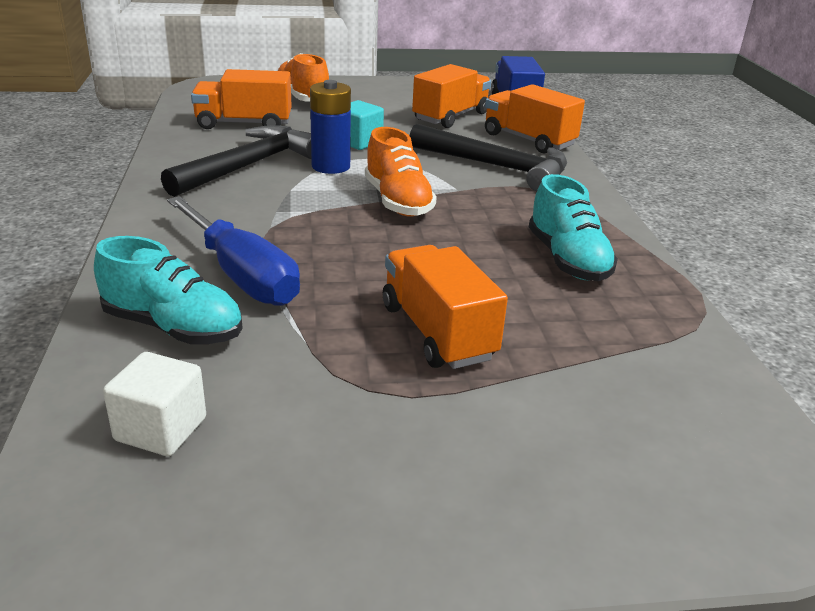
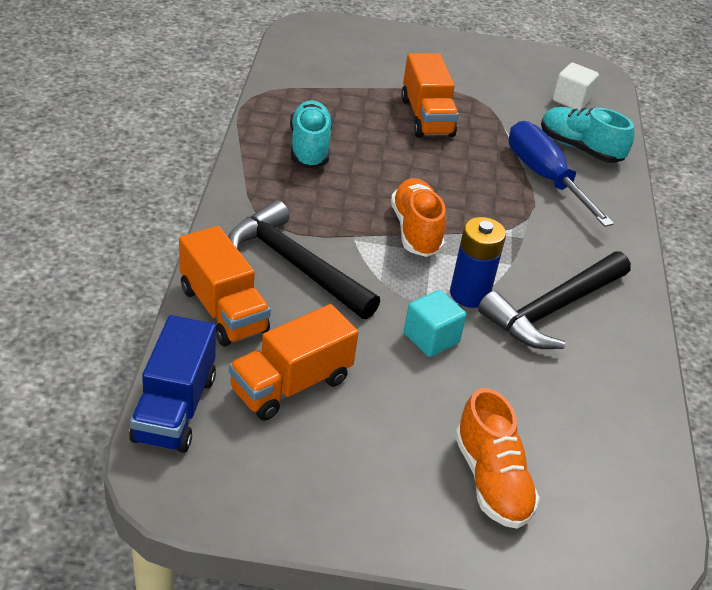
camera: 170 degrees left, 10 degrees up
(244, 124) = (569, 406): orange truck -> none

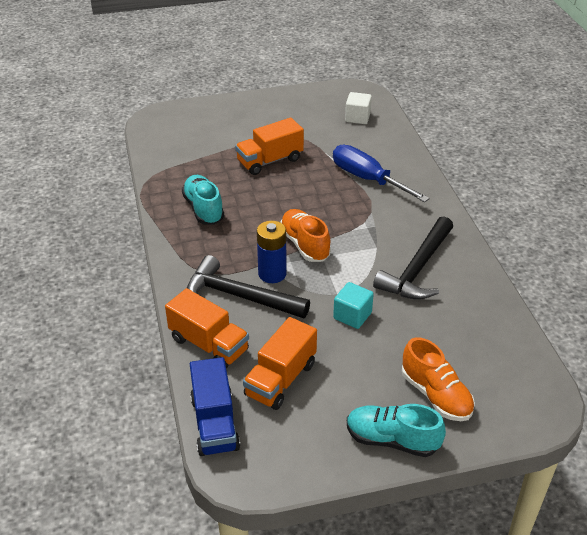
camera: 15 degrees left, 0 degrees up
(426, 117) = (270, 161): orange truck -> orange truck turned 90 degrees clockwise
(469, 294) = (361, 277): blue battery -> blue battery (272, 274)
(580, 148) = (379, 151): turquoise shoe -> turquoise shoe (392, 440)

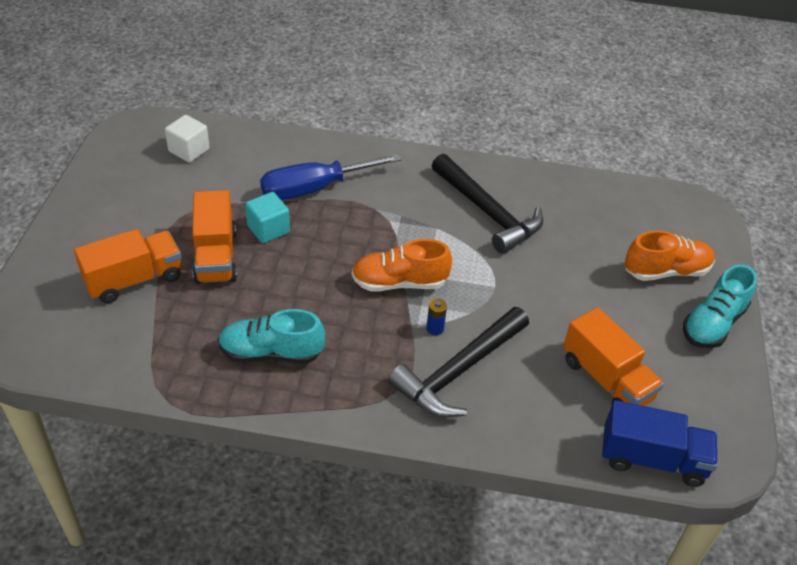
camera: 70 degrees left, 5 degrees up
(209, 344) = (528, 426): orange truck -> orange truck (134, 280)
(272, 274) = (435, 328): blue battery -> blue battery, size x0.49
(352, 315) = (534, 287): turquoise cube -> turquoise cube (268, 229)

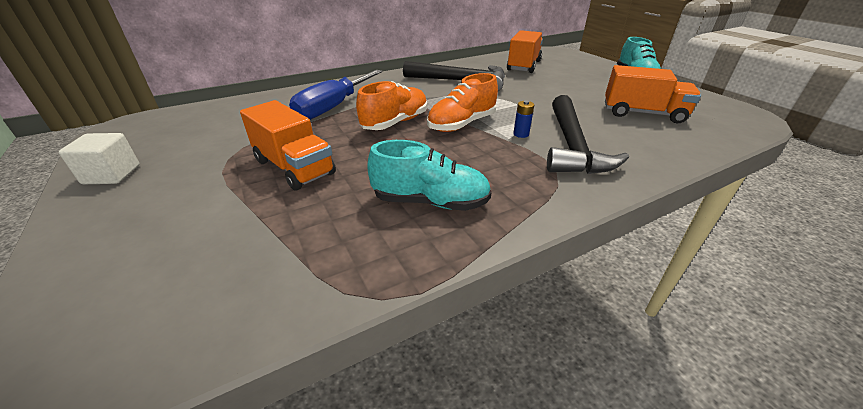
camera: 35 degrees left, 10 degrees down
(134, 280) = (219, 218): orange truck -> orange truck (523, 66)
(189, 150) = (195, 123): white cube -> white cube (112, 174)
(268, 229) = (323, 136): turquoise cube -> none
(271, 353) = (430, 202): turquoise shoe -> turquoise shoe turned 135 degrees counterclockwise
(652, 459) = (730, 132): blue truck -> none
(666, 271) = (581, 70): orange shoe -> orange shoe (395, 123)

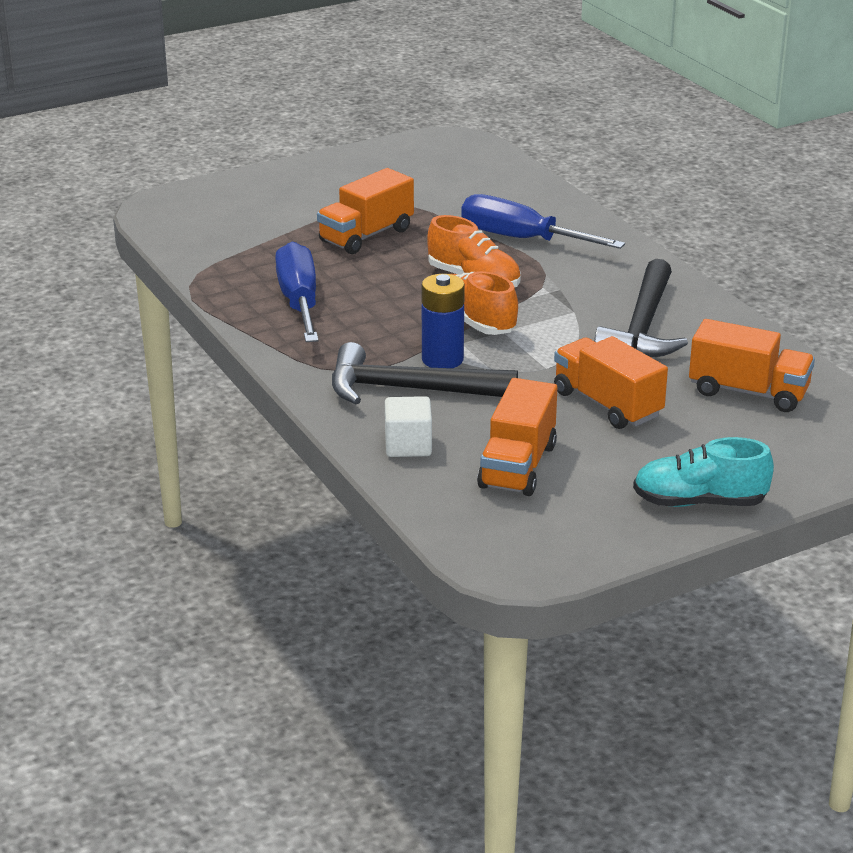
camera: 90 degrees right, 5 degrees down
(112, 174) = (358, 163): white cube -> white cube (408, 445)
(430, 202) = (299, 302): turquoise shoe -> blue screwdriver
(521, 134) = (442, 359): blue battery -> blue battery, size x2.03
(554, 91) = (607, 404): none -> orange truck

